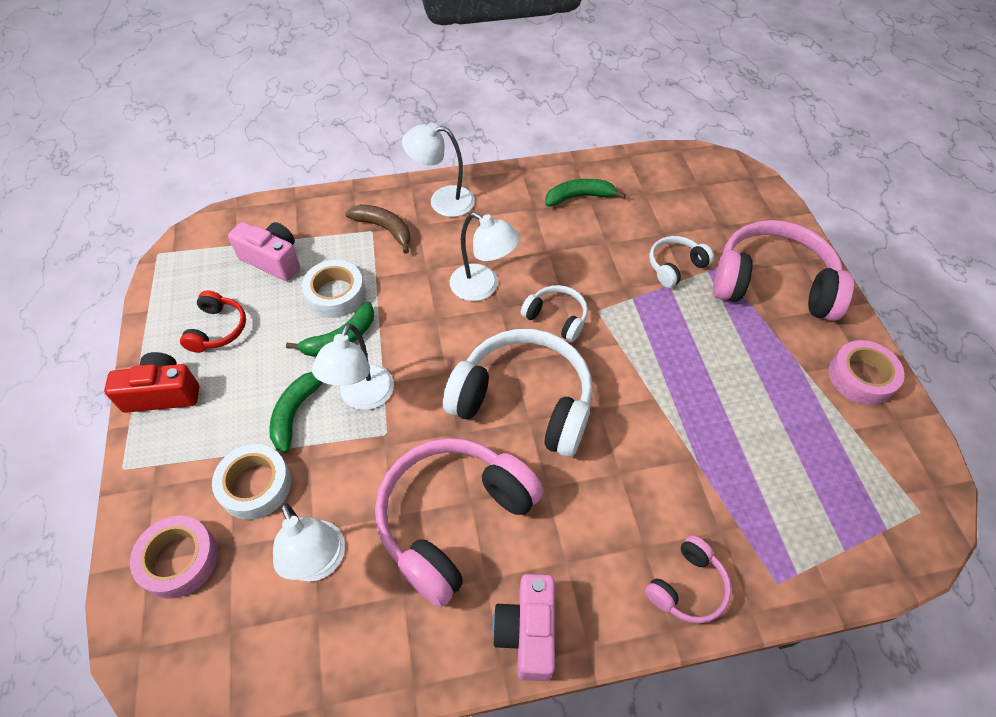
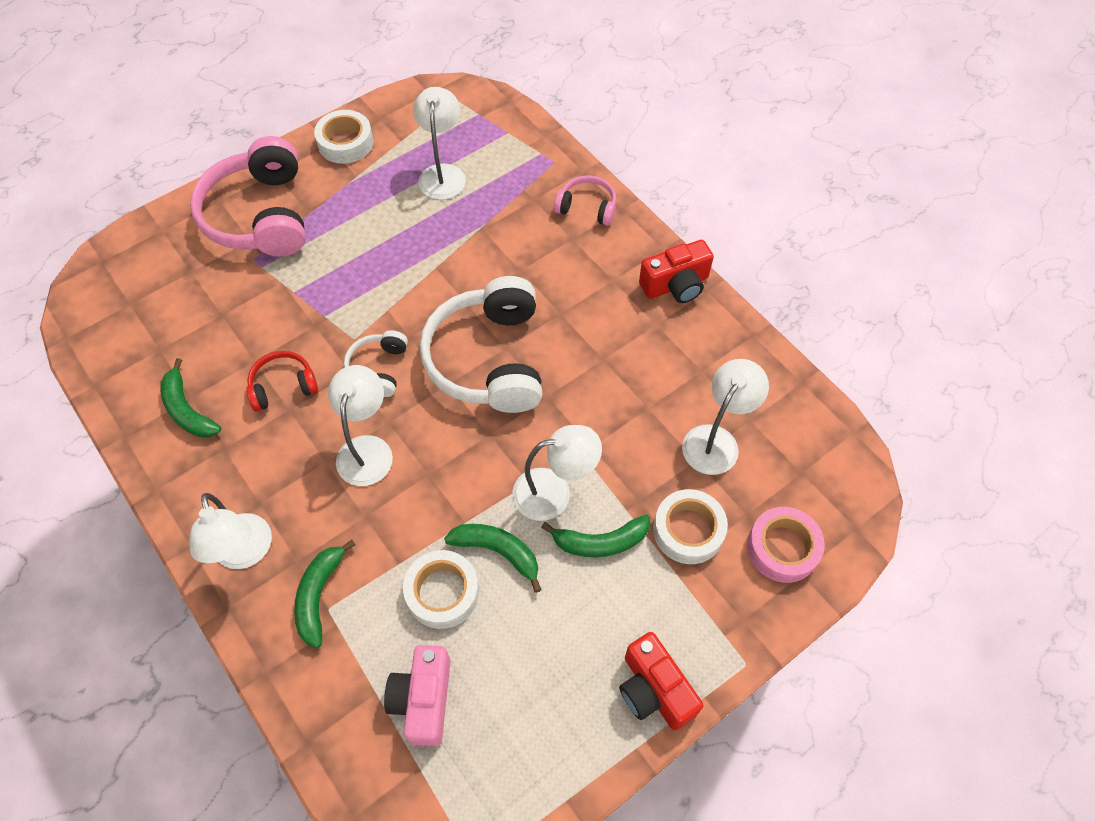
camera: 115 degrees left, 5 degrees up
(218, 329) = (549, 691): red headphones -> red headphones (283, 386)
(384, 229) = (319, 595): brown banana -> green banana
(453, 519) = (625, 364): pink headphones -> none
(527, 632) = (676, 285): pink camera -> red camera
(675, 266) = (266, 293): white headphones -> none
(789, 452) = (443, 173): none -> white lamp
(861, 377) = (345, 143): pink tape -> white tape

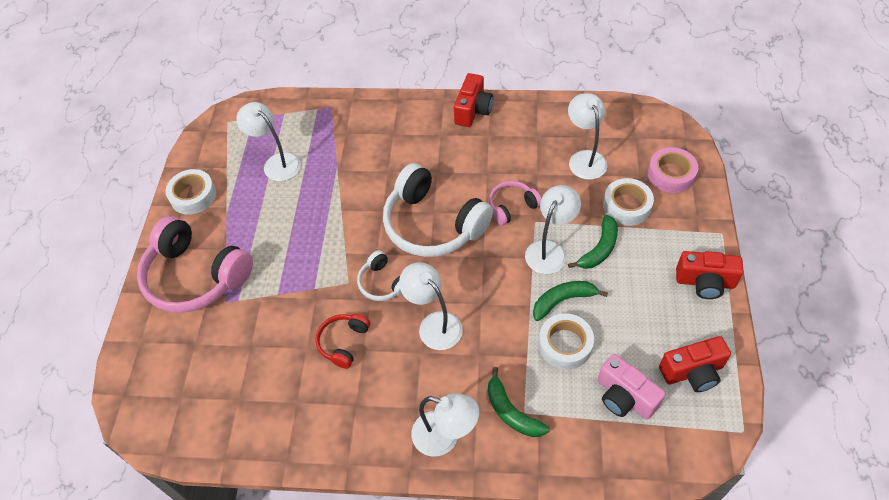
camera: 45 degrees left, 5 degrees down
(187, 410) = (305, 409): green banana -> none
(514, 755) = (692, 372): none -> red camera
(587, 207) = (379, 113): pink headphones -> pink headphones (512, 206)

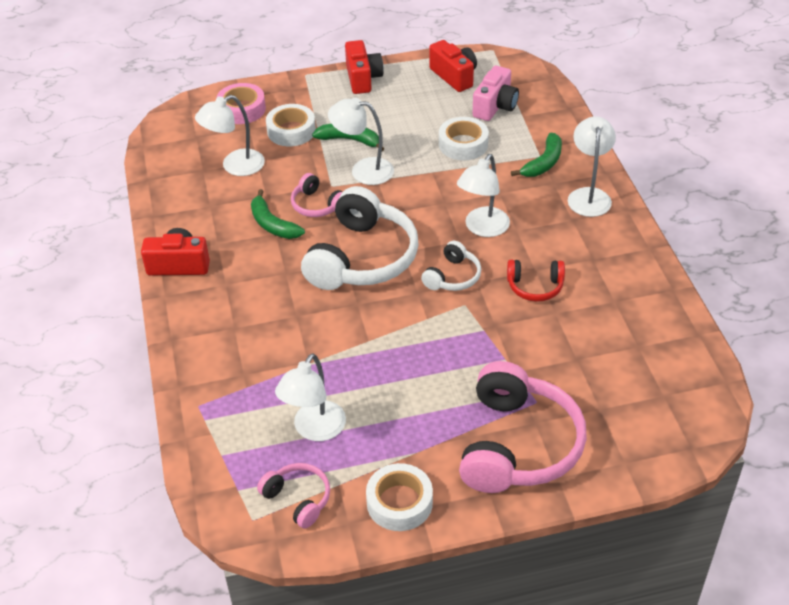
camera: 110 degrees left, 10 degrees down
(228, 145) = (298, 499): none -> pink headphones
(563, 300) = (417, 153): green banana -> green banana (272, 224)

